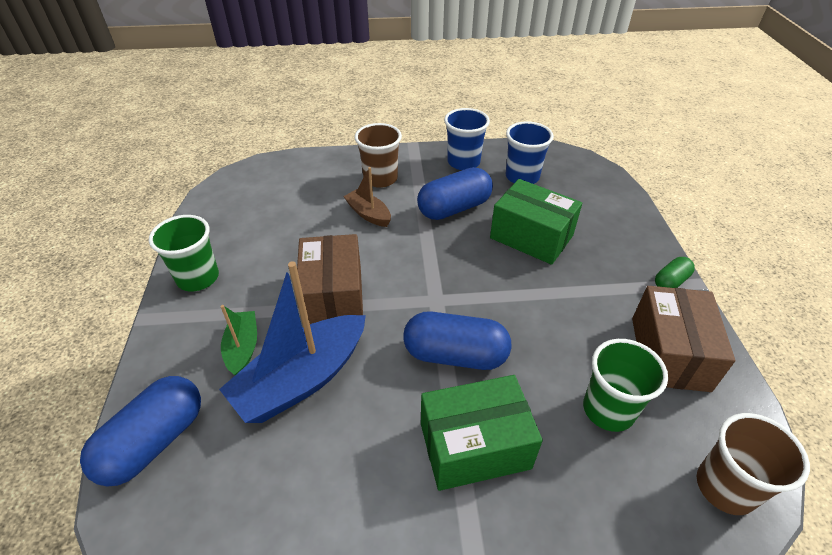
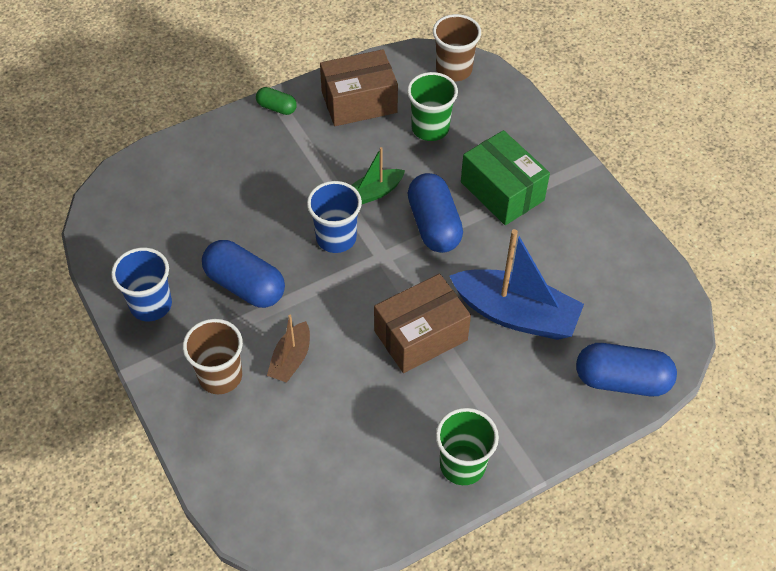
camera: 115 degrees left, 10 degrees up
(243, 348) = (513, 373): green boat -> green boat (374, 192)
(522, 177) = (160, 242): blue cup -> blue cup (336, 238)
(531, 237) = (262, 210): green box -> none

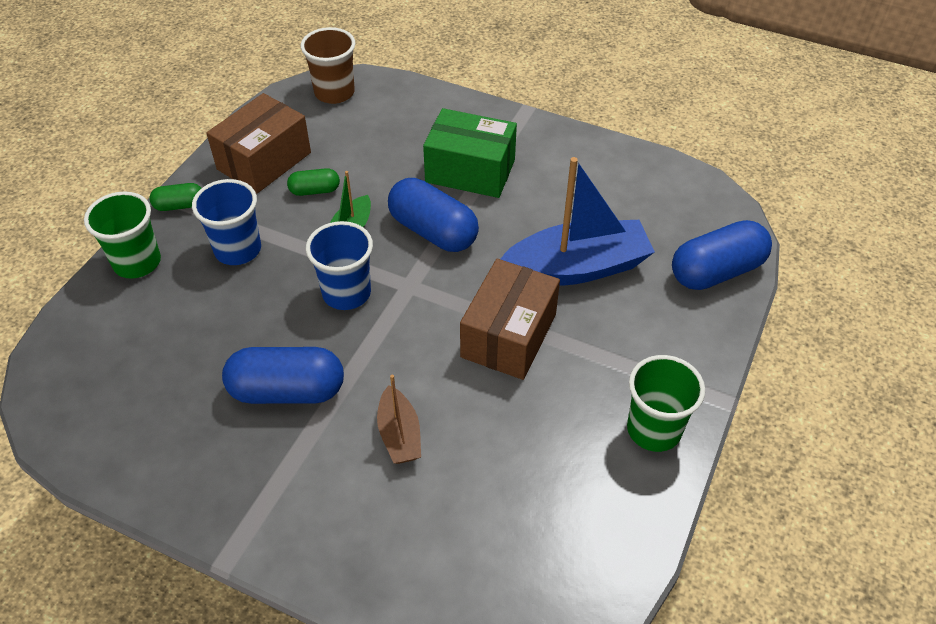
camera: 35 degrees left, 5 degrees down
(151, 305) = (193, 472): blue cup -> blue cup (238, 250)
(220, 376) = (337, 498): brown cup -> none
(376, 146) = (315, 191): none -> green capsule
(430, 128) = (355, 151): green cup -> green cup (137, 262)

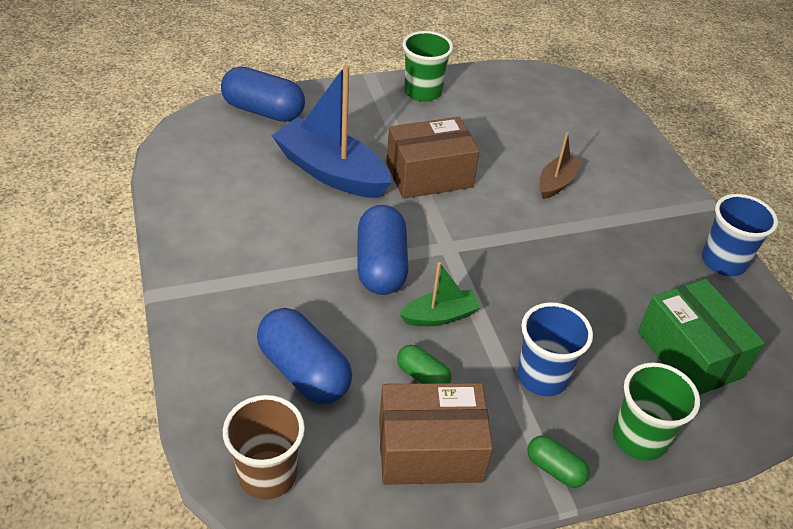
camera: 135 degrees left, 5 degrees down
(287, 391) = (601, 251): blue capsule -> blue capsule (304, 371)
(346, 293) = (496, 276): blue cup -> blue cup (723, 262)
(470, 171) = (286, 284): green box -> green box (689, 354)

